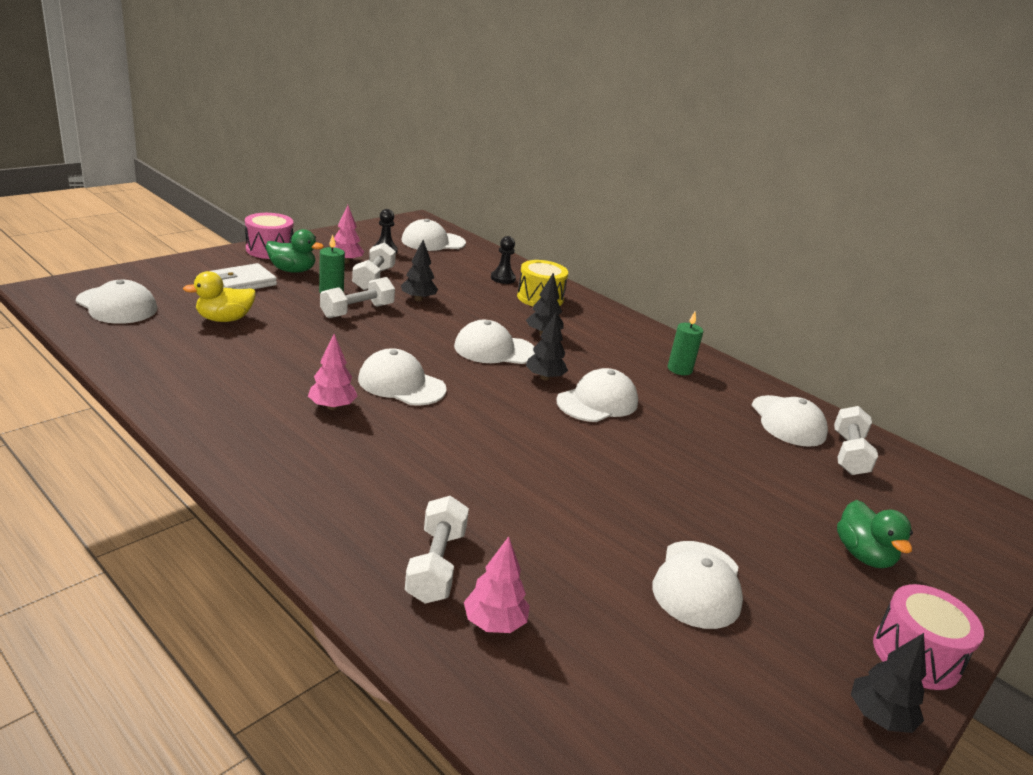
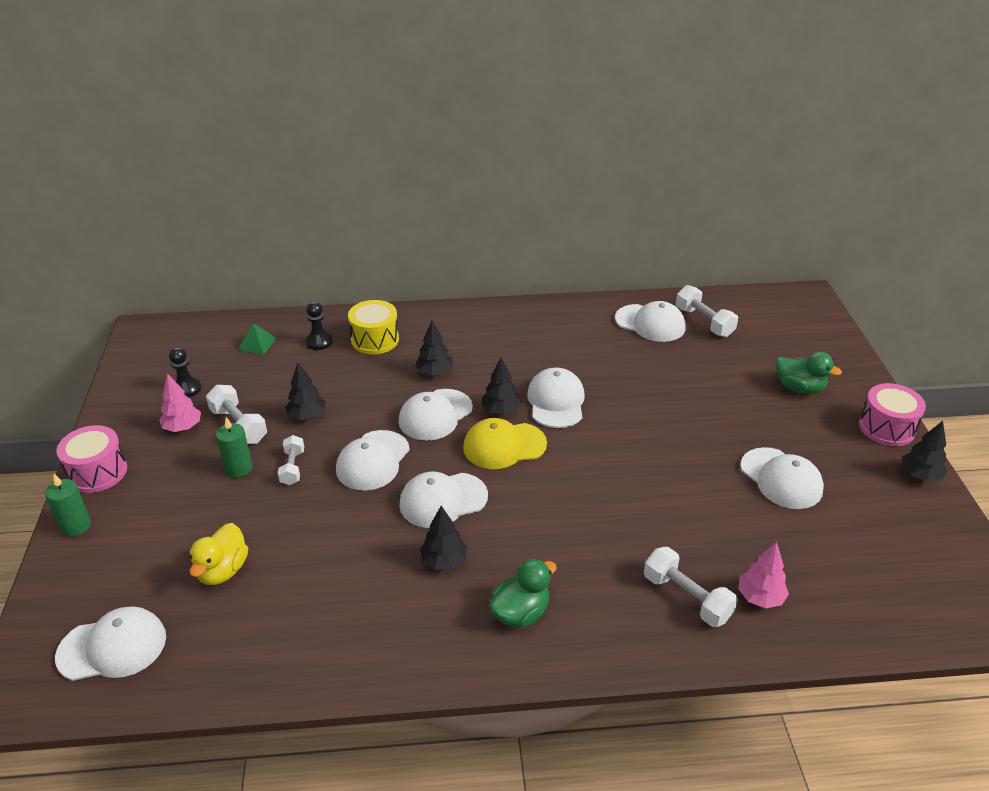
camera: 45 degrees left, 10 degrees up
(243, 282) = (154, 524): white wallet -> none
(292, 270) = (164, 475): green duck -> green duck (520, 613)
(332, 407) = (444, 561): pink tree -> black tree
(357, 311) = (292, 467): white dumbbell -> white dumbbell, size x0.67
(433, 242) = (201, 346): white cap -> white cap (373, 460)
(465, 258) = (257, 343): none -> green pyramid
(504, 393) = (504, 446): none -> yellow cap
(679, 369) = (547, 331): green candle -> green candle (76, 526)

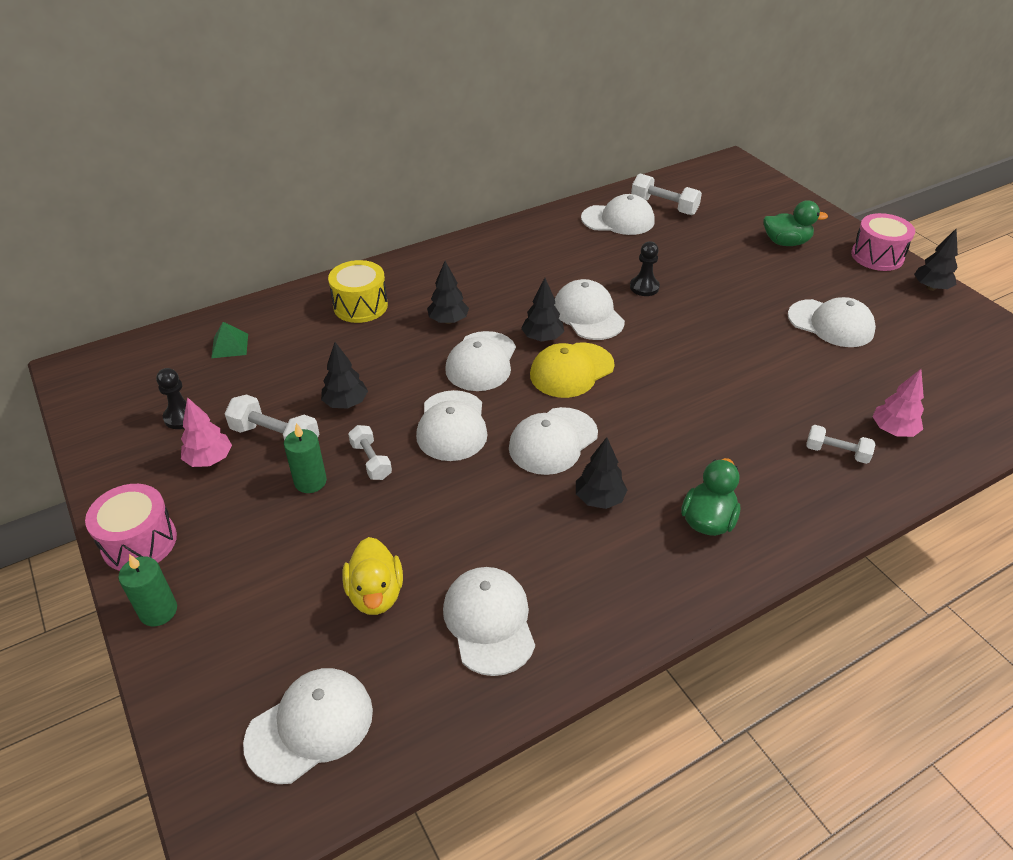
camera: 25 degrees left, 5 degrees up
(286, 624) = (489, 621): none -> white cap
(319, 342) = (300, 324): black pawn -> black pawn (644, 287)
(687, 598) = (836, 452): white dumbbell -> white dumbbell, size x0.67

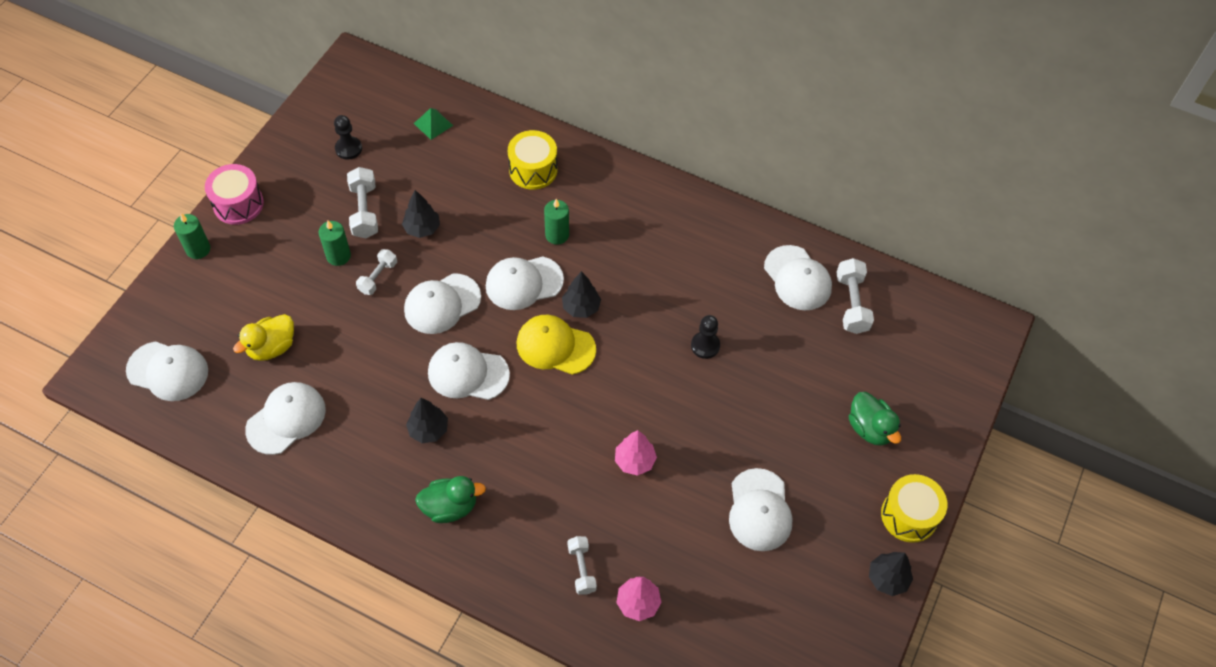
camera: 55 degrees right, 15 degrees up
(209, 459) = (322, 190): pink tree -> pink tree (634, 461)
(448, 320) = (557, 235): black tree -> green candle
(588, 314) = (635, 323): white cap -> none
(877, 256) = (909, 515): pink drum -> yellow drum

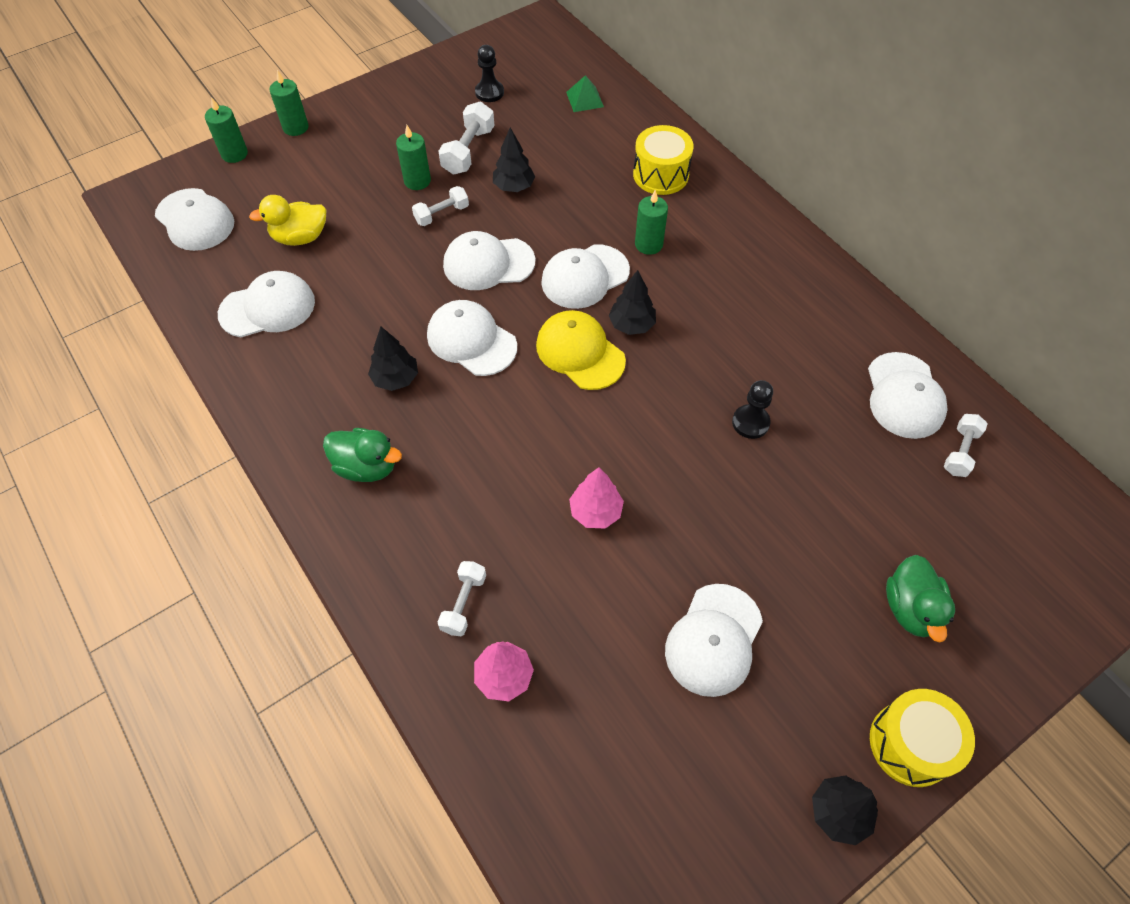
camera: 30 degrees right, 0 degrees up
(160, 296) = (234, 154): none -> green candle
(238, 204) = (357, 103): pink drum -> none
(524, 283) = (585, 277): white cap -> white cap turned 45 degrees counterclockwise
(852, 304) = (960, 452): white dumbbell -> white dumbbell, size x0.67

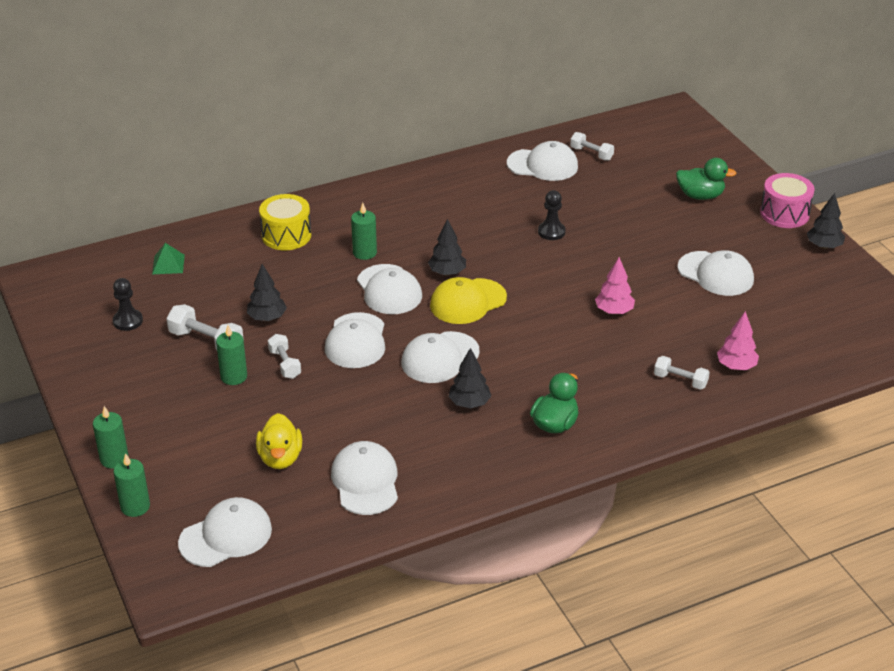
camera: 80 degrees left, 20 degrees down
(910, 744) = (784, 213): yellow drum -> pink drum

